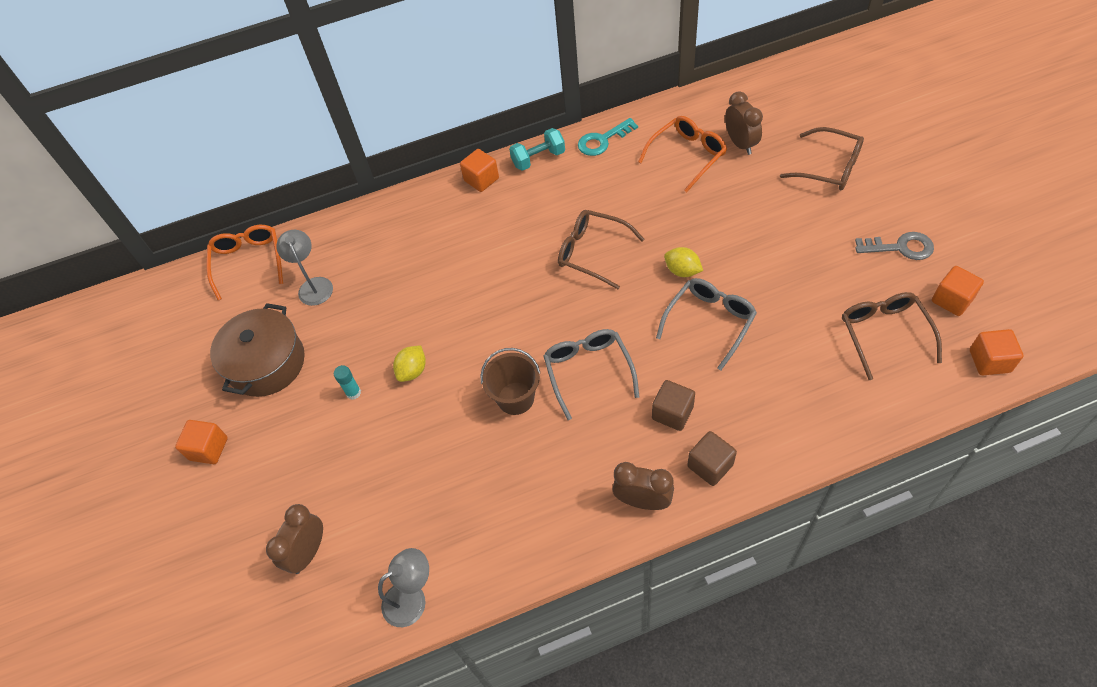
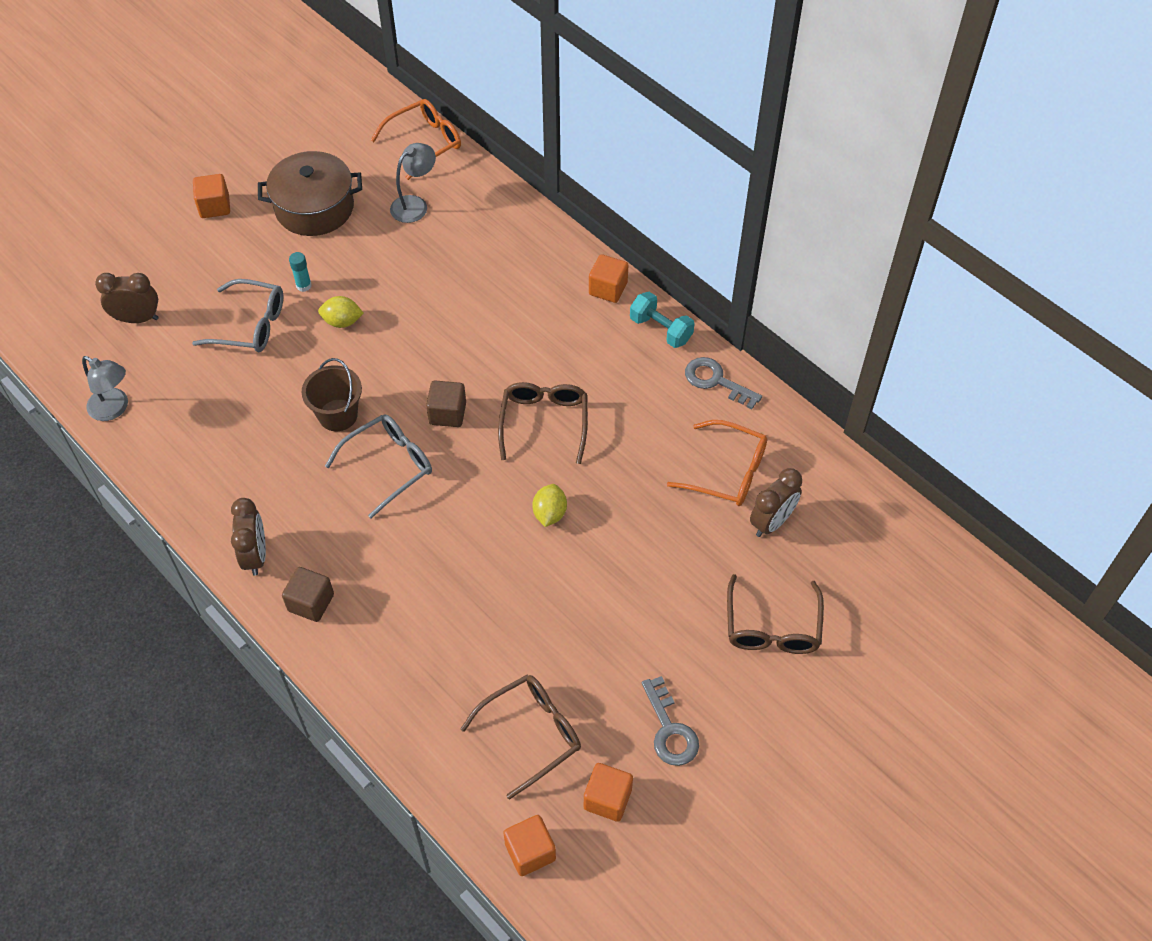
camera: 60 degrees right, 0 degrees up
(603, 140) = (716, 381): turquoise key -> grey key
(672, 413) = (362, 553): brown cube -> brown cube (447, 413)
(709, 322) = (488, 558): grey glasses -> grey glasses (250, 325)

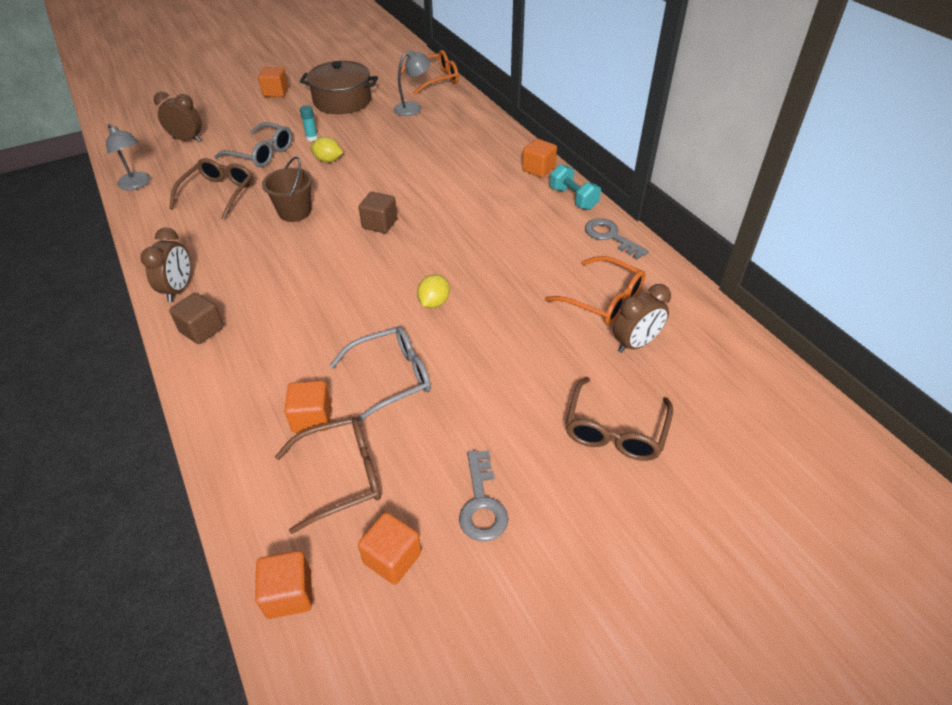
camera: 15 degrees right, 10 degrees down
(389, 466) = (316, 249): grey glasses -> grey glasses (391, 378)
(477, 680) = (312, 418): none -> orange cube
(544, 422) = (455, 241): brown glasses -> brown glasses (219, 194)

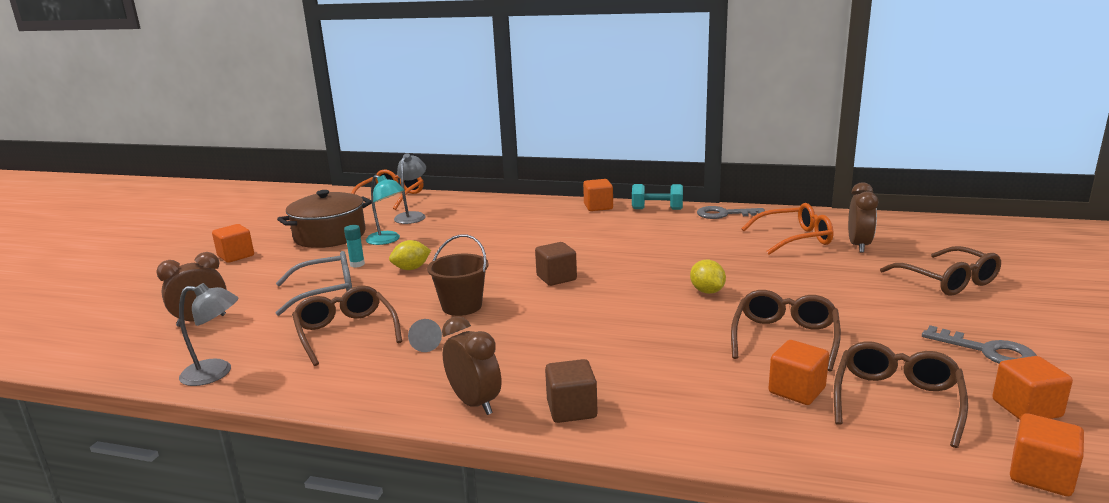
camera: 45 degrees left, 25 degrees down
(231, 230) = (426, 344): none -> grey cone
(361, 125) = (388, 240): none -> turquoise lamp
(391, 378) = (785, 338): grey glasses -> brown glasses

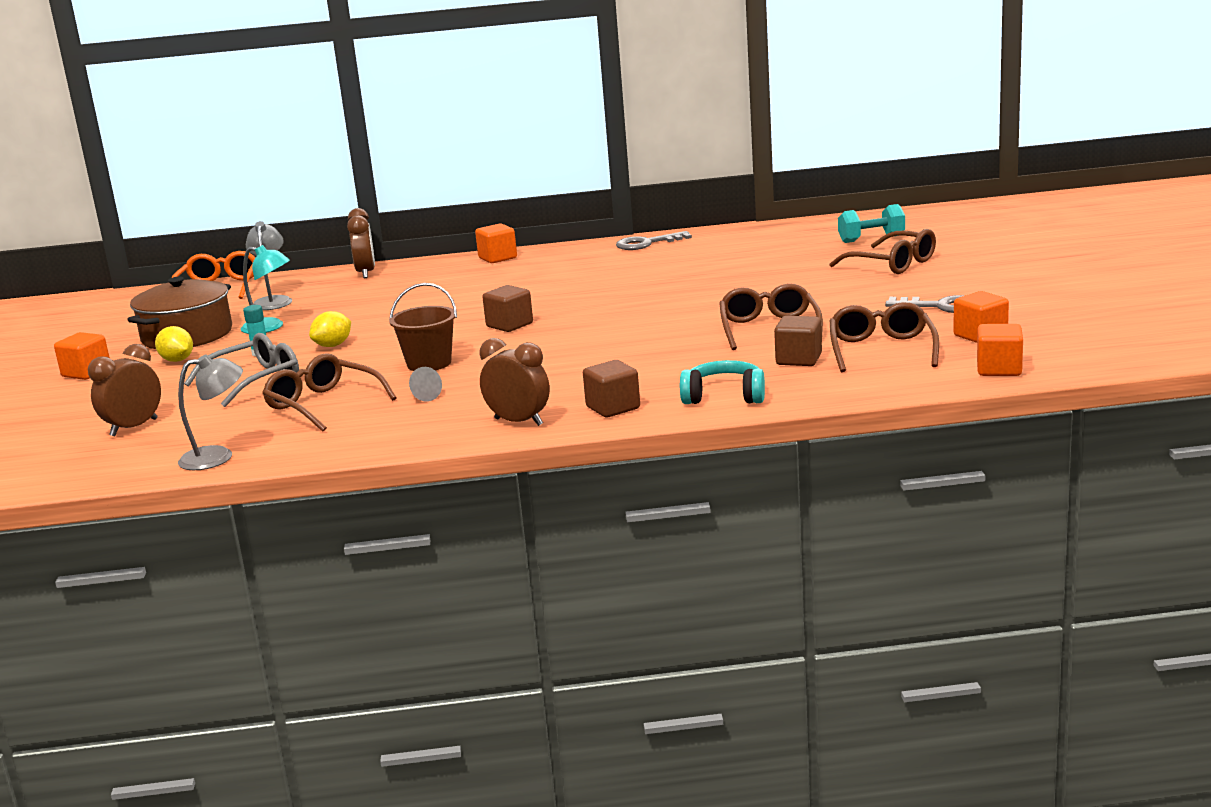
camera: 20 degrees left, 0 degrees up
(657, 209) = (568, 250): turquoise dumbbell -> turquoise dumbbell (871, 239)
(690, 426) = (724, 396): none -> turquoise headphones
(707, 291) = (675, 309): yellow lemon -> yellow lemon (177, 360)
(794, 238) = (734, 253): orange glasses -> none
(796, 390) = (799, 359): orange cube -> brown cube
(858, 246) = (800, 249): brown clock -> brown clock (366, 273)

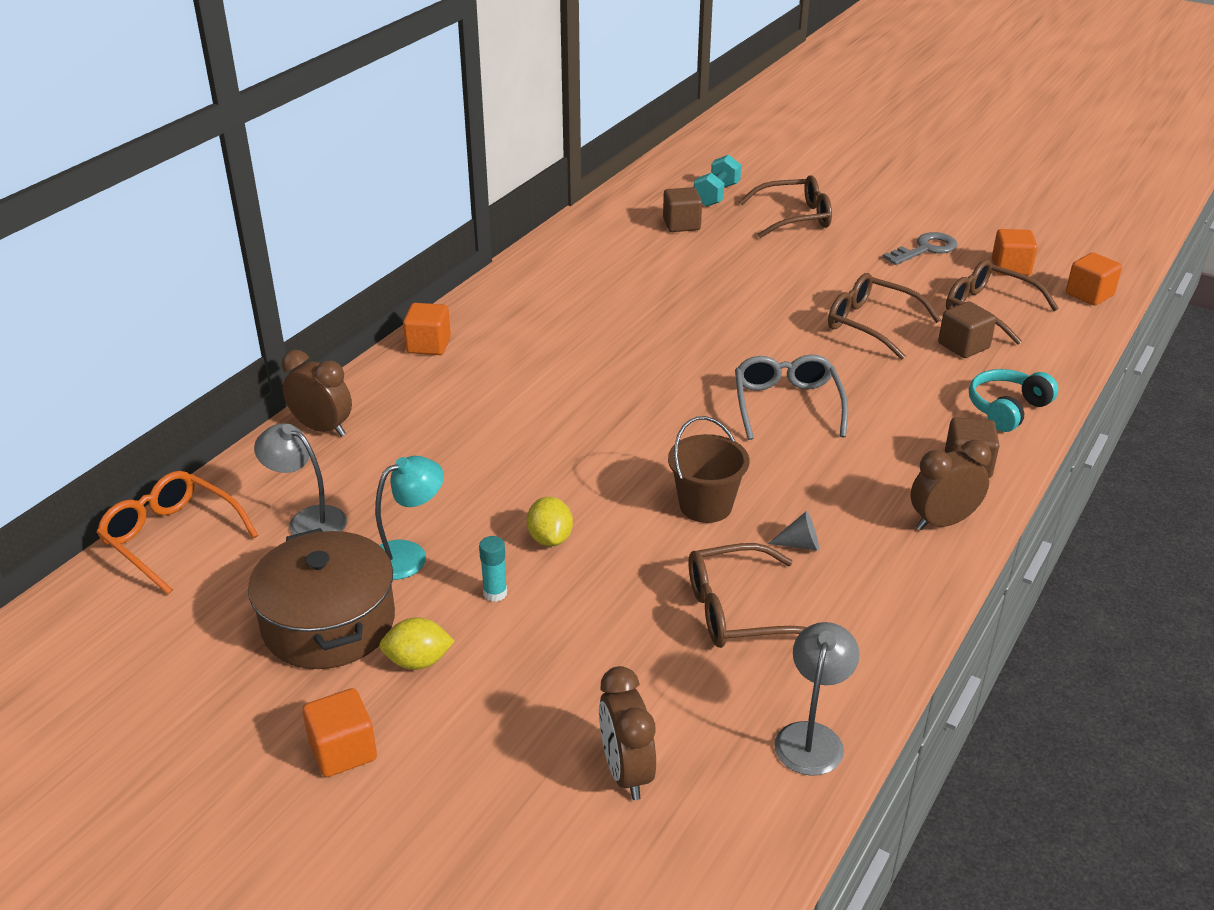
camera: 55 degrees left, 15 degrees up
(255, 381) = (589, 629): grey glasses -> grey glasses (787, 405)
(509, 325) = (660, 422): brown cube -> brown cube (681, 224)
(647, 243) = (538, 268): grey key -> none

